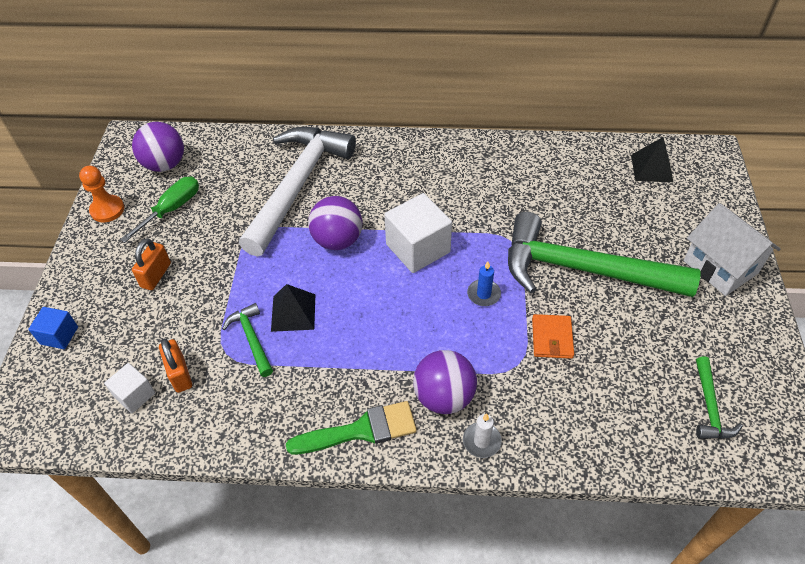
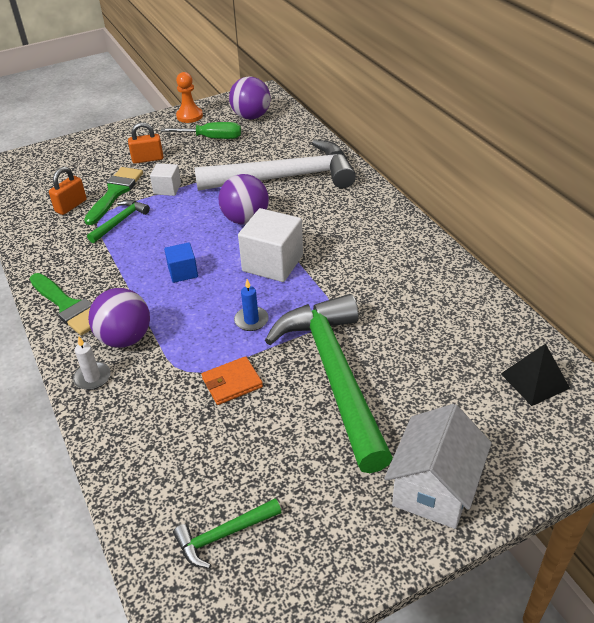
camera: 60 degrees right, 10 degrees down
(59, 335) = (73, 149): blue cube -> blue cube (183, 272)
(134, 395) = (44, 196): white cube -> white cube (167, 189)
(193, 326) = (115, 193): none -> green brush
(293, 312) = (157, 229): black pyramid -> none

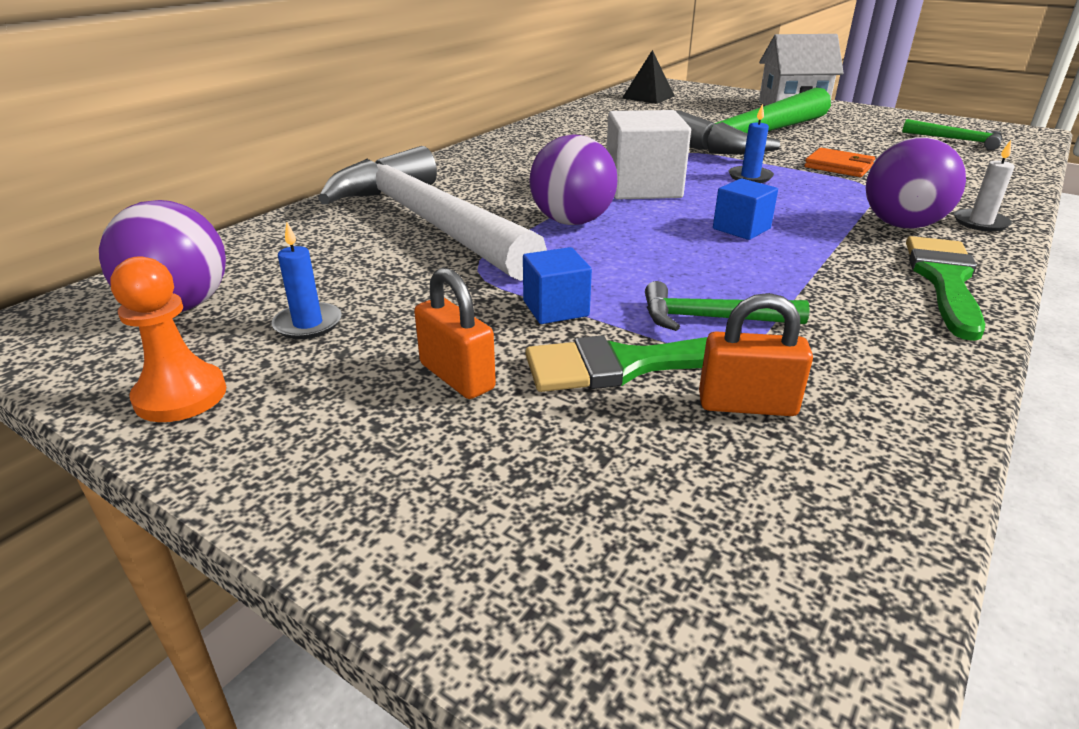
camera: 120 degrees left, 10 degrees down
(167, 189) = (555, 308): white cube -> blue cube
(212, 138) = (308, 324): green screwdriver -> blue candle

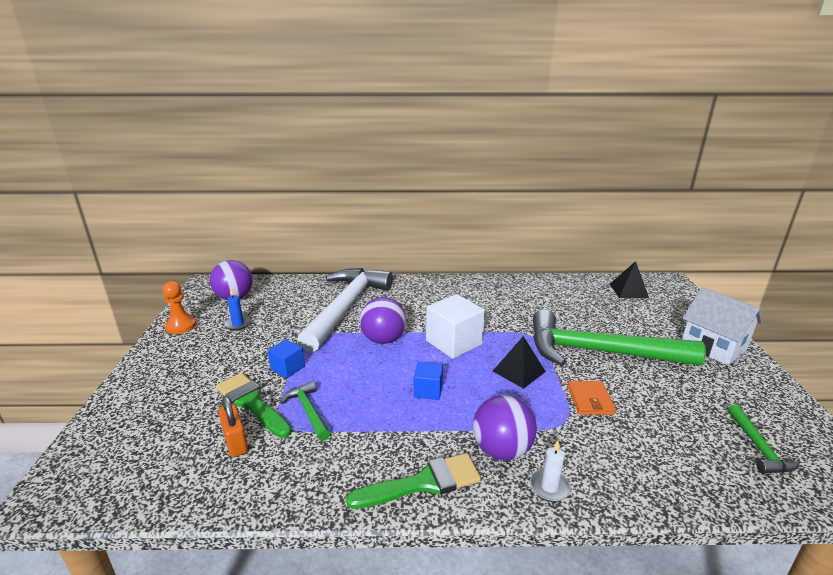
camera: 55 degrees right, 5 degrees down
(457, 377) = (219, 367): orange padlock -> none
(750, 177) = (518, 371): blue candle -> black pyramid

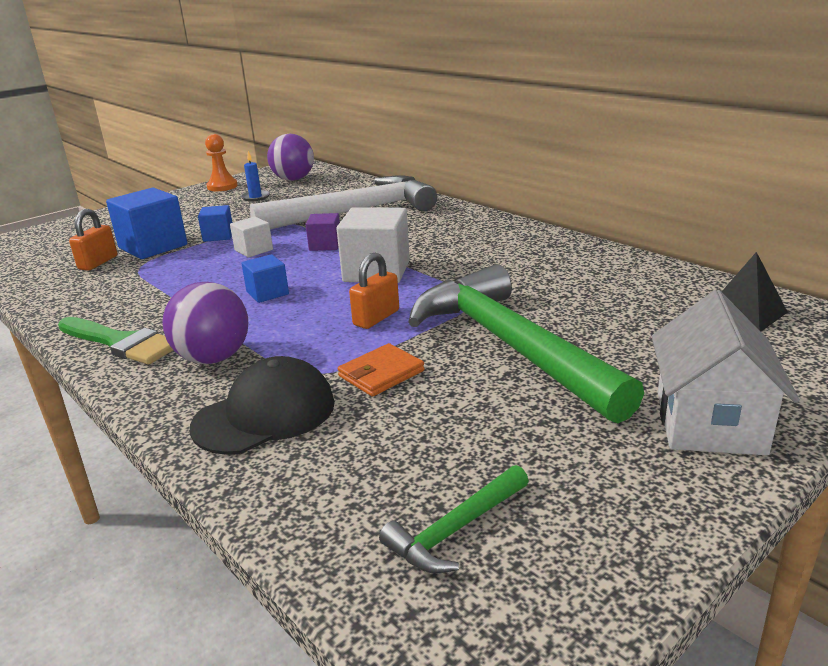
camera: 50 degrees right, 0 degrees up
(252, 403) = (153, 246): green brush -> blue cube
(308, 411) = (168, 266): green hammer -> none
(343, 366) = (253, 250): none -> white cube
(383, 339) = (325, 245): purple ball -> purple cube
(518, 371) = (376, 318): black pyramid -> orange padlock
(549, 487) = (180, 401): white candle -> none
(599, 459) = (265, 414): none -> black cap

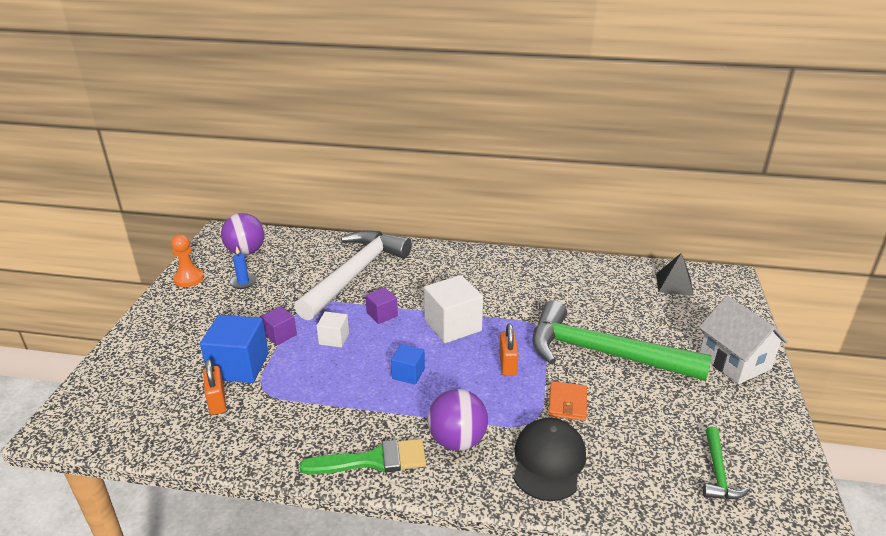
camera: 40 degrees left, 5 degrees up
(218, 236) = (280, 335): blue cube -> purple cube

